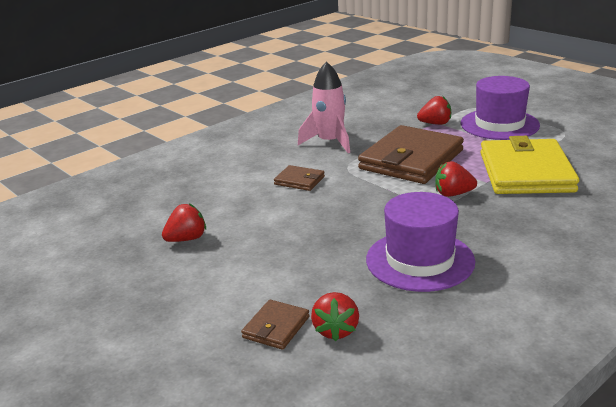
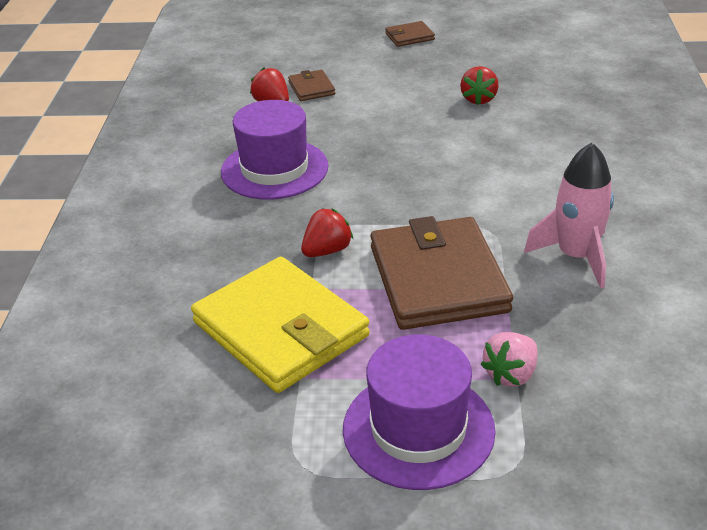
camera: 135 degrees right, 10 degrees up
(299, 180) = (502, 188): brown wallet -> brown wallet (409, 37)
(435, 124) = (511, 374): red strawberry -> pink strawberry

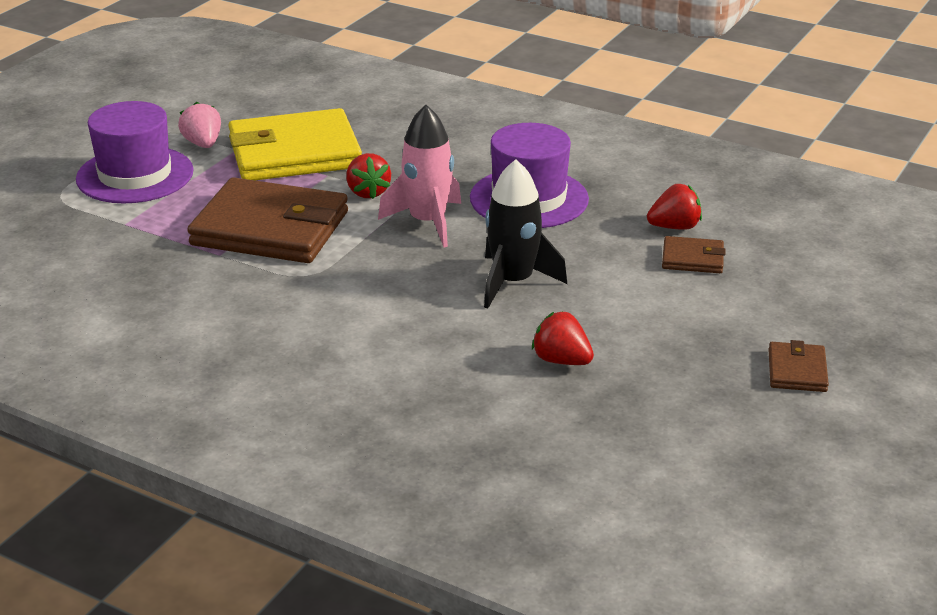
camera: 115 degrees right, 5 degrees down
(405, 140) = (513, 282): none -> black rocket
(511, 374) = (131, 222): pink strawberry -> pink strawberry (203, 144)
(576, 256) = (214, 303): pink rocket -> pink rocket (428, 222)

